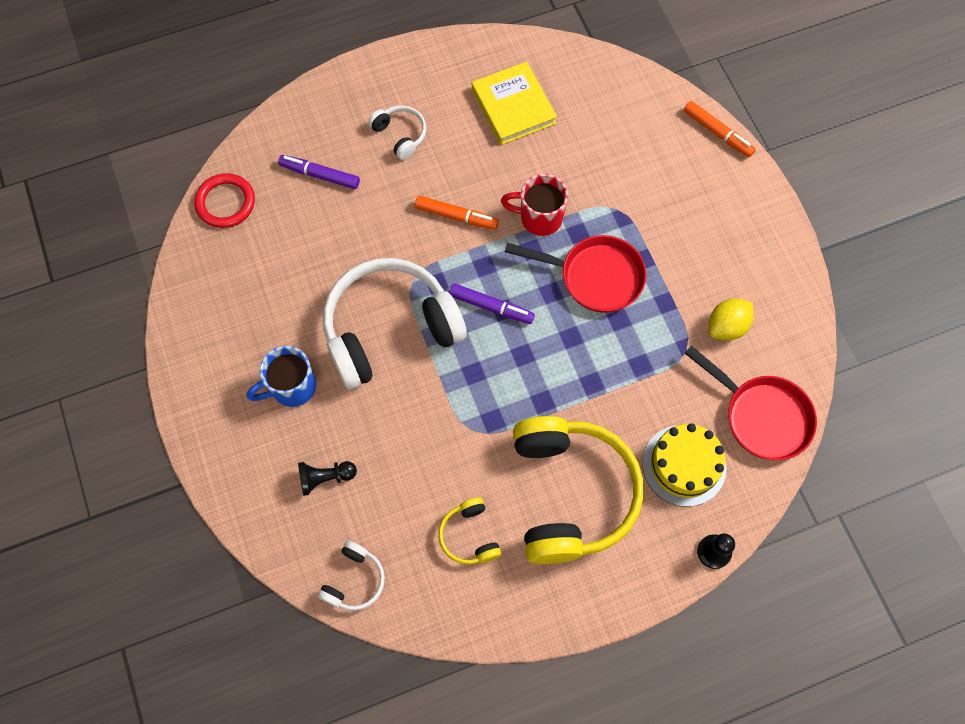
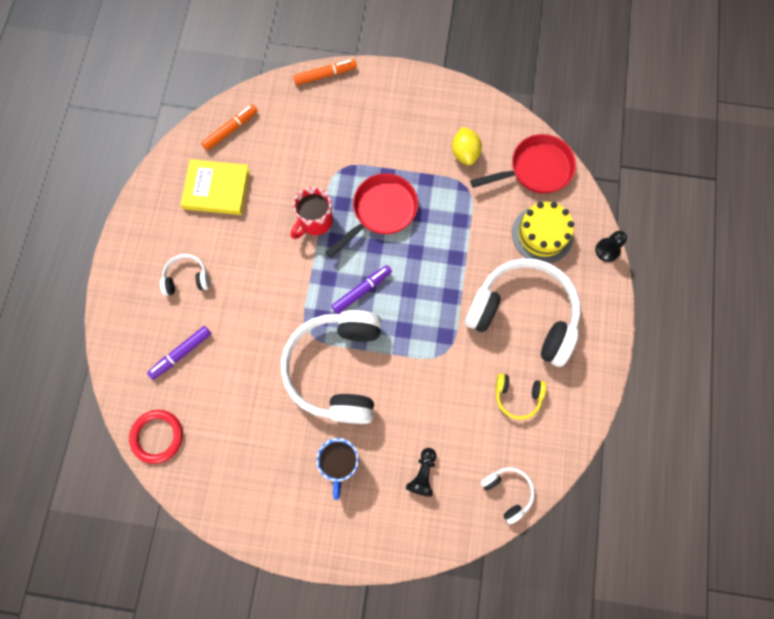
camera: 60 degrees left, 5 degrees up
(456, 216) = (278, 275): orange marker -> orange marker (231, 130)
(570, 493) = (523, 314): yellow headphones -> white headphones

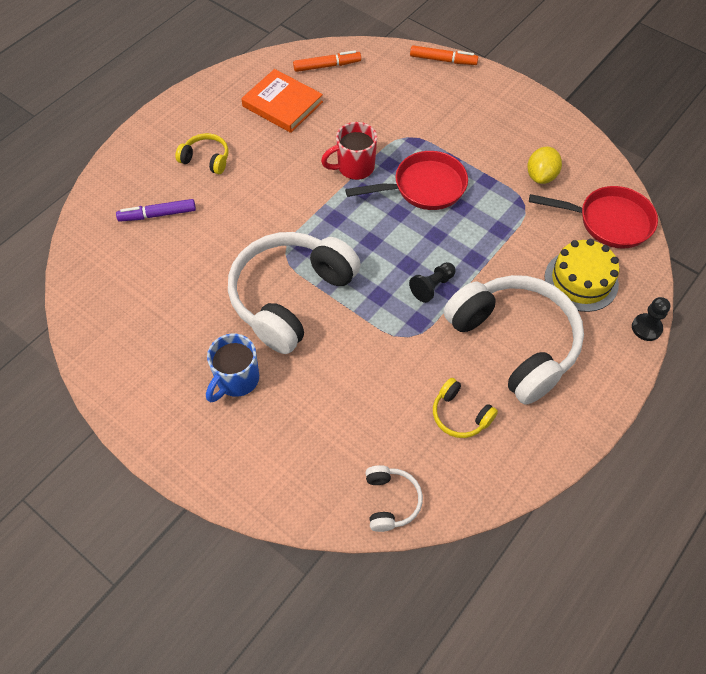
camera: 30 degrees right, 15 degrees down
(157, 436) = (87, 270): red ring -> none
(187, 278) = (206, 159): white headphones -> yellow headphones
(217, 189) = (282, 104): yellow book -> orange book
(362, 291) = (360, 243): purple marker -> none
(423, 474) = (312, 434): black pawn -> black pawn (432, 286)

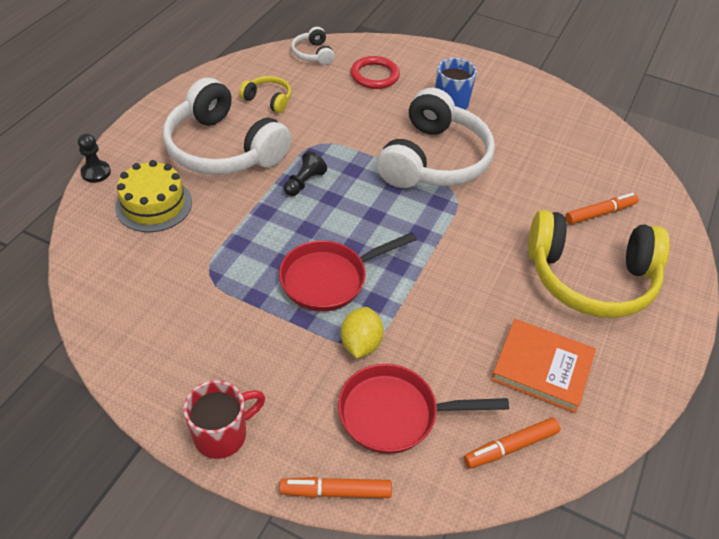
camera: 165 degrees right, 10 degrees down
(157, 215) = (600, 213): purple marker -> orange marker
(206, 159) = (590, 278): yellow headphones -> yellow headphones, size x2.26
(317, 443) = (374, 75): none -> red ring
(354, 167) = (417, 292): red mug -> red mug (222, 434)
(541, 176) = (187, 312): yellow lemon -> yellow lemon (361, 344)
(608, 221) = (111, 268): red pan -> red pan (395, 414)

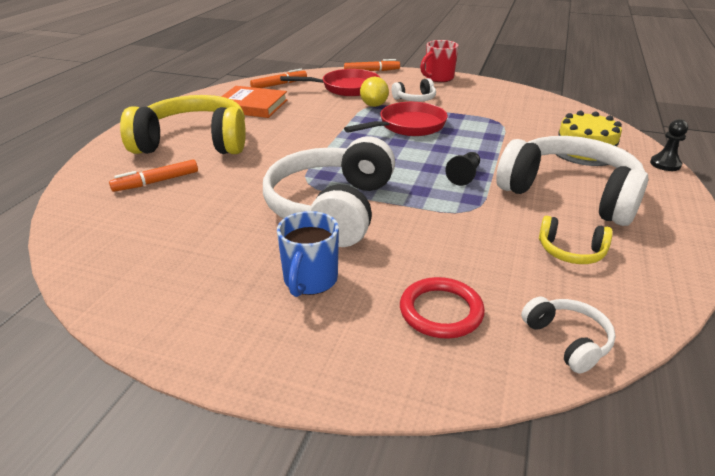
camera: 175 degrees right, 15 degrees down
(293, 355) = (415, 99): none -> white headphones

